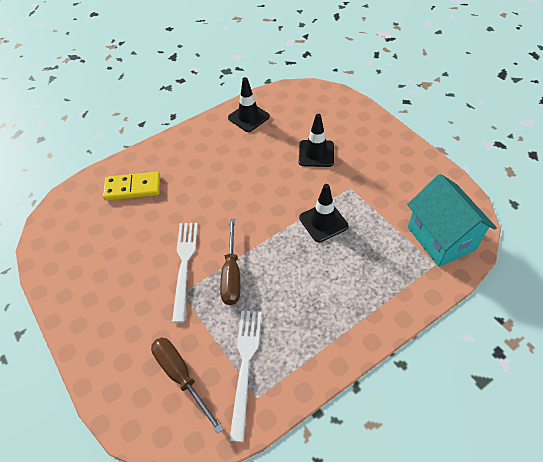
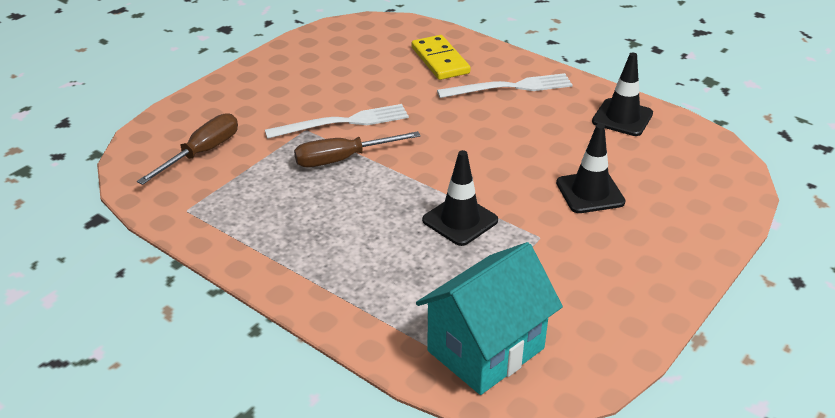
camera: 70 degrees right, 15 degrees down
(245, 366) = (223, 194): white fork -> white fork (510, 87)

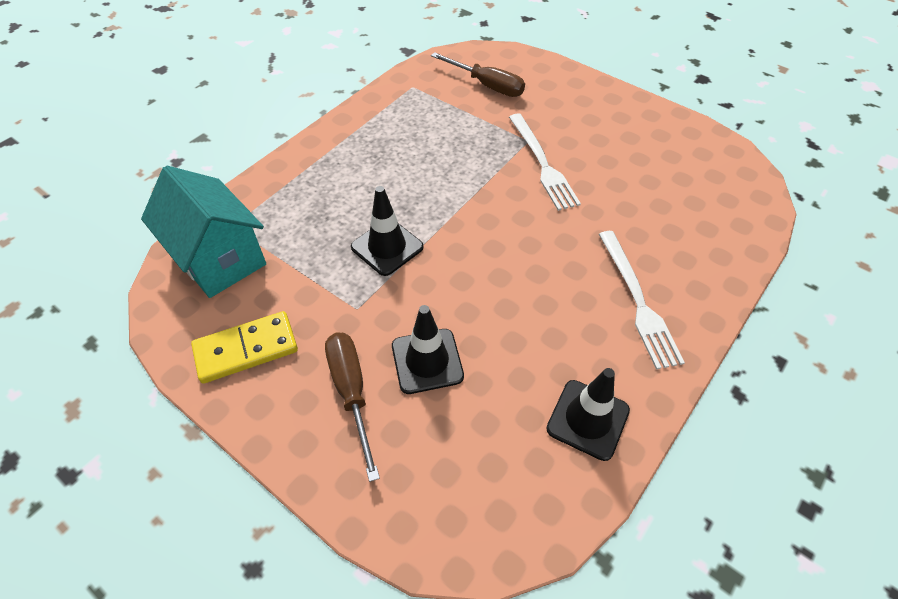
camera: 90 degrees right, 15 degrees up
(343, 159) = (482, 166): brown screwdriver -> brown screwdriver (351, 393)
(440, 60) = (683, 237): yellow domino -> yellow domino (246, 349)

